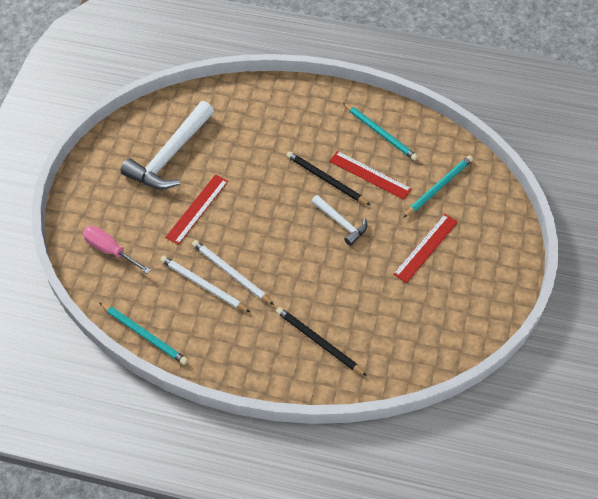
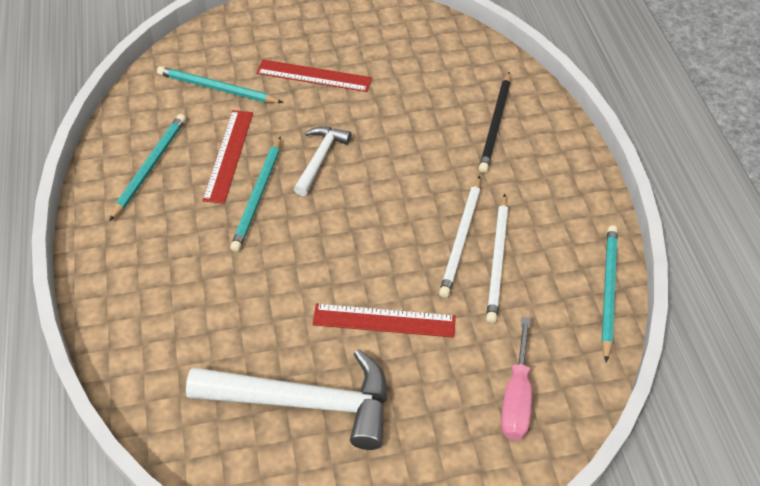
camera: 115 degrees left, 5 degrees down
(326, 180) = (258, 196): black pencil -> turquoise pencil

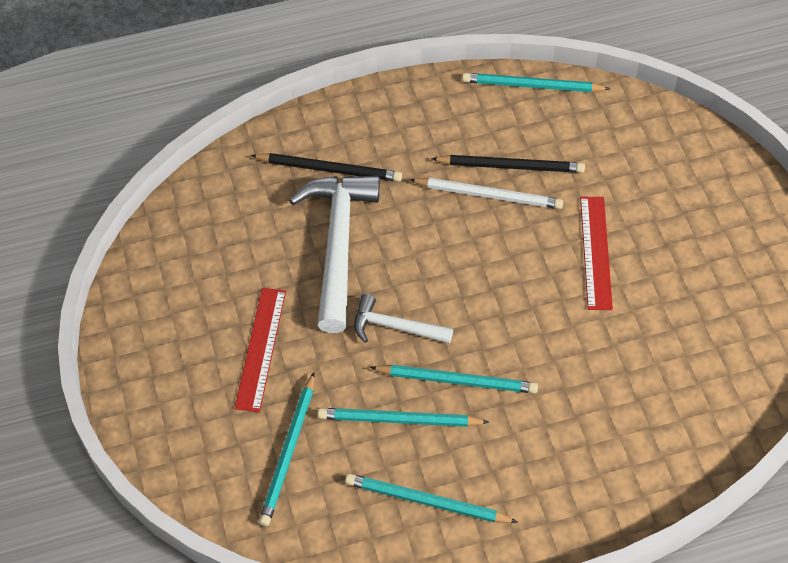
camera: 95 degrees left, 5 degrees up
(228, 155) = (399, 420): red ruler -> turquoise pencil
(304, 402) = (694, 306): white hammer -> white hammer (337, 244)
(497, 260) = (510, 166): white pencil -> black pencil
(516, 397) = (654, 152): pink screwdriver -> none

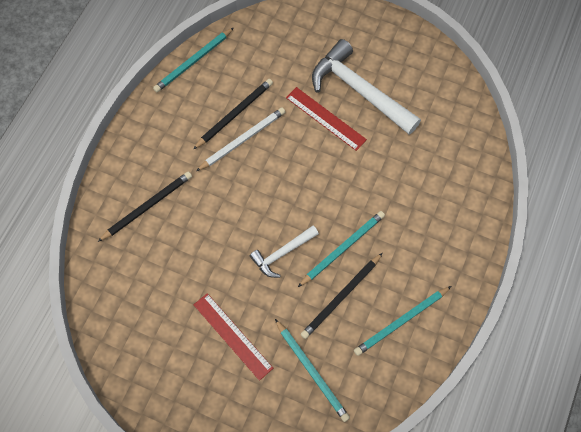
camera: 50 degrees left, 10 degrees up
(337, 244) = (202, 241): white hammer -> white hammer (359, 90)
(399, 420) = (341, 297): turquoise pencil -> black pencil

